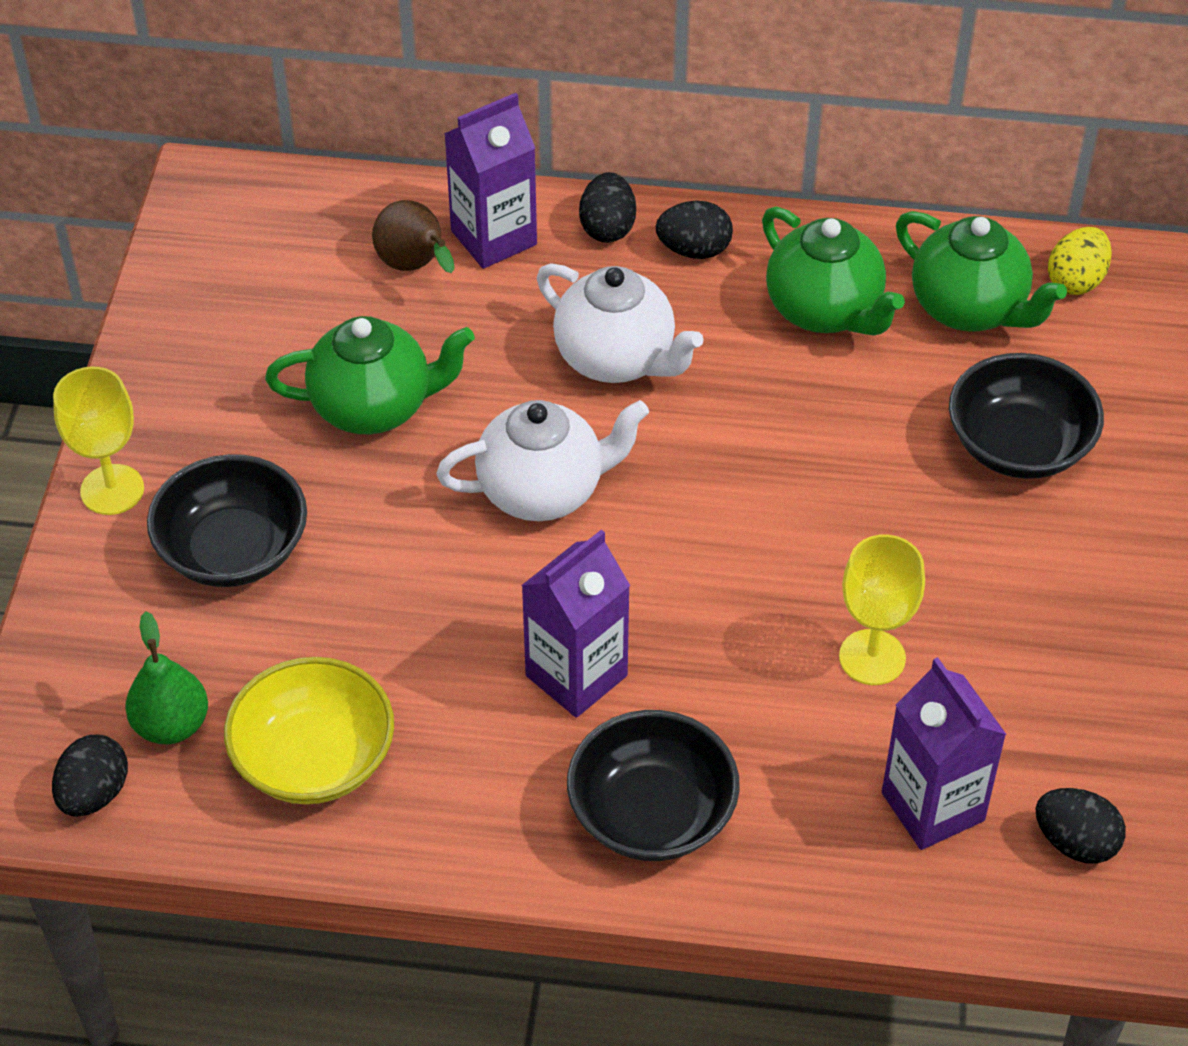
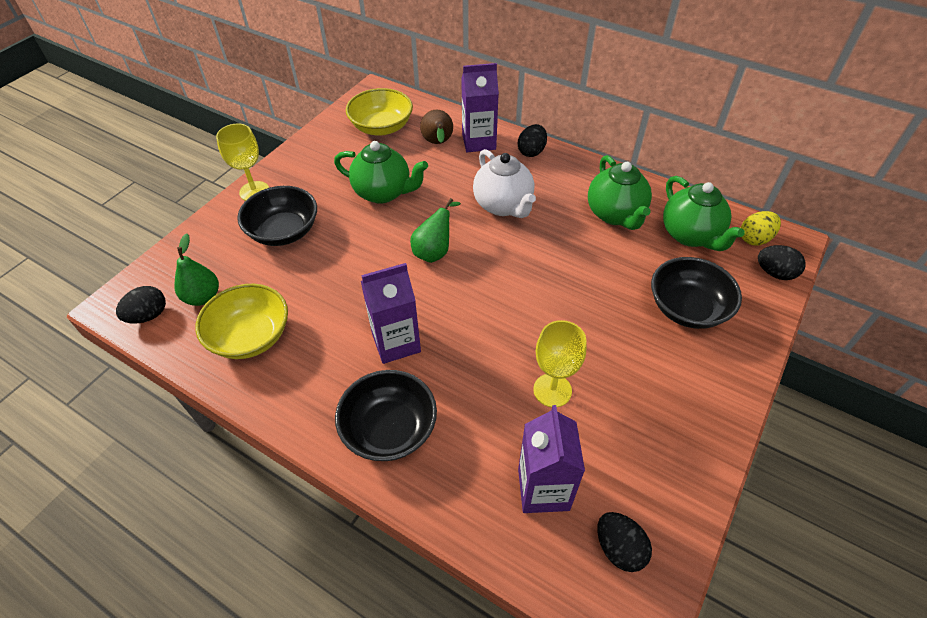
camera: 25 degrees right, 0 degrees up
(277, 265) = (381, 127): none -> yellow bowl
(543, 491) = (434, 251): white teapot -> green pear
(694, 250) = (566, 171): black egg -> black egg (774, 273)

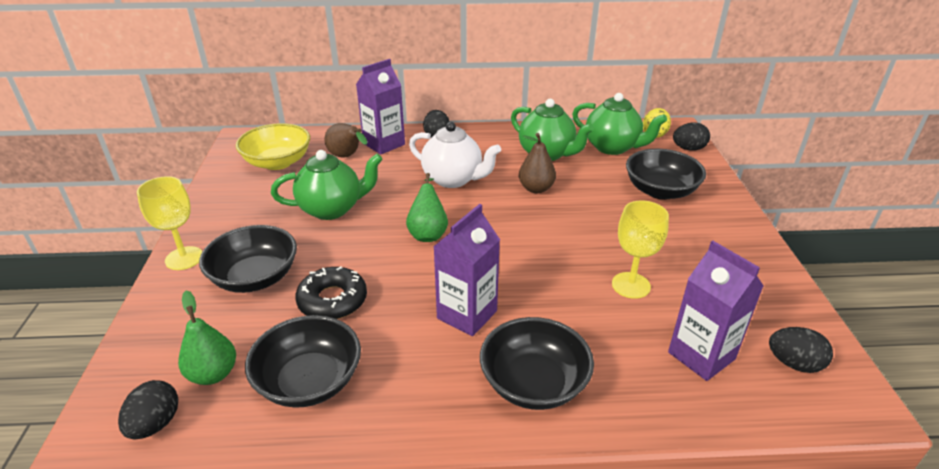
camera: 35 degrees left, 15 degrees down
(250, 336) = (309, 381): yellow bowl -> black bowl
(316, 278) = (332, 300): none -> black donut
(567, 249) = (536, 188): none -> brown pear

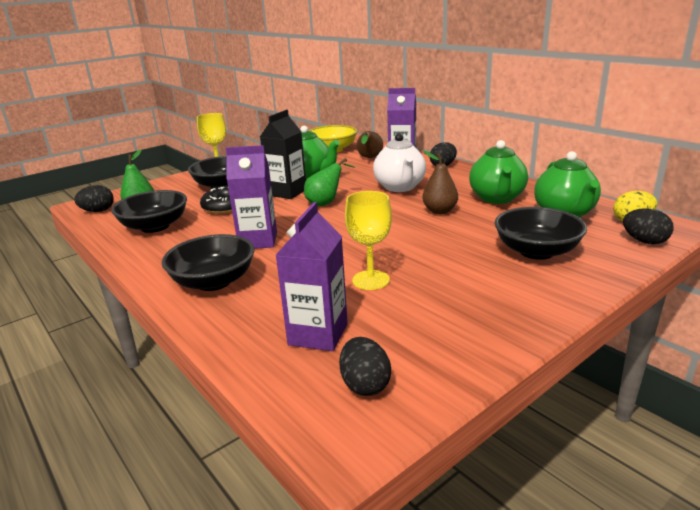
camera: 55 degrees right, 10 degrees down
(359, 243) = (287, 192): none -> black carton

